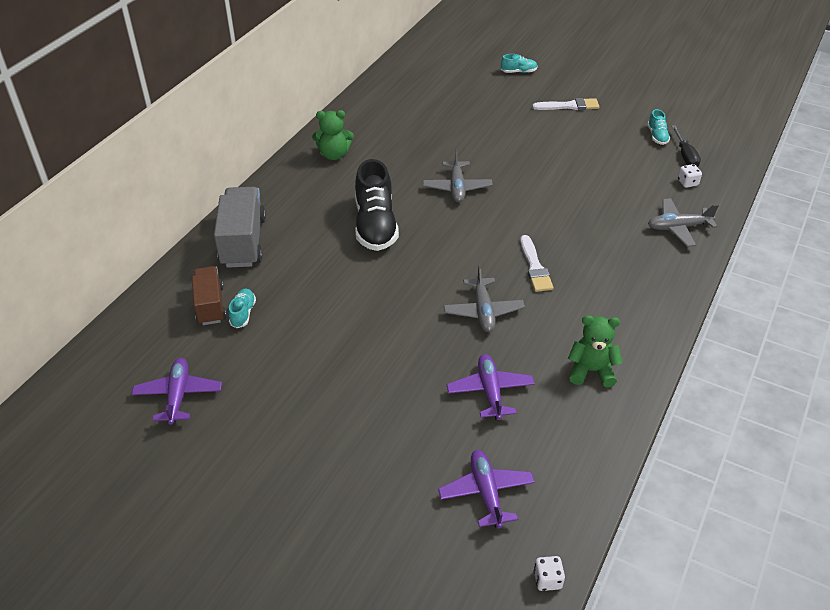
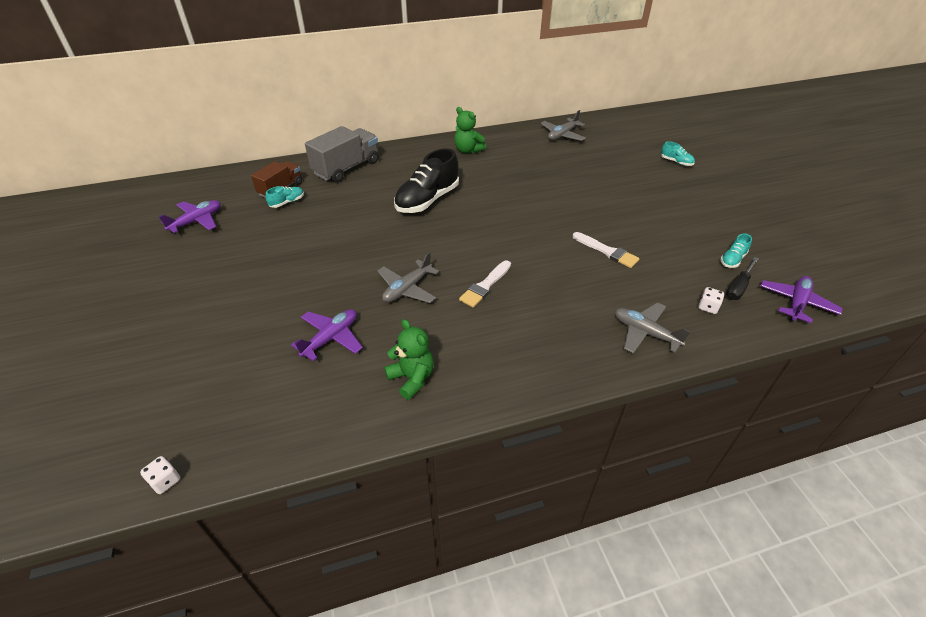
camera: 45 degrees right, 0 degrees up
(457, 188) = (513, 208): grey plane -> grey plane (562, 135)
(486, 492) = (228, 394): purple plane -> purple plane (796, 303)
(569, 106) = (683, 201): white brush -> white brush (607, 251)

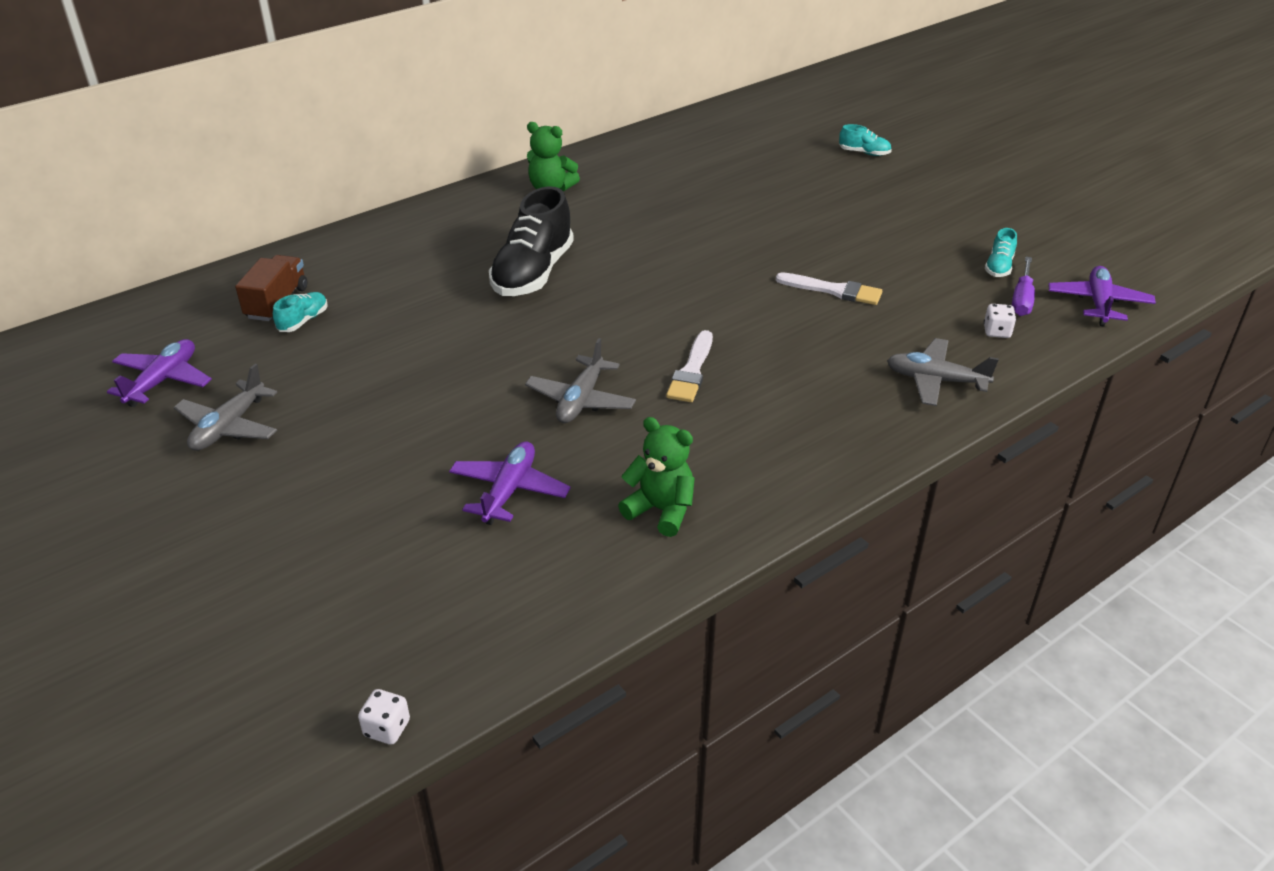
camera: 20 degrees left, 5 degrees down
(346, 168) = (369, 251): grey truck -> none
(562, 135) = (682, 142): grey plane -> grey plane (229, 427)
(738, 287) = (1022, 299): black screwdriver -> purple screwdriver

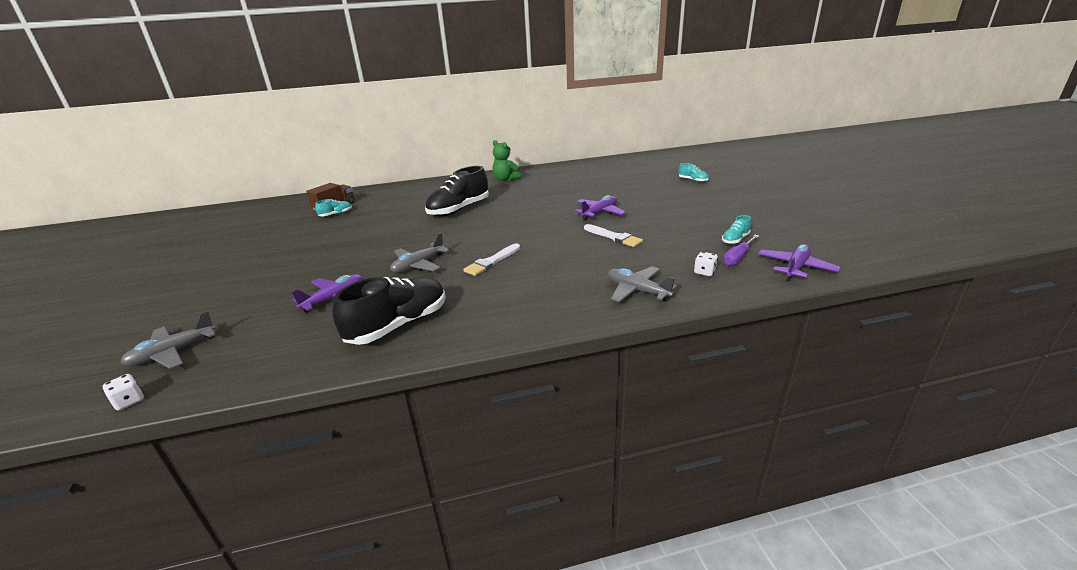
camera: 25 degrees right, 10 degrees down
(163, 380) = (253, 227): purple plane -> purple plane (599, 213)
(229, 427) = (253, 248): grey plane -> grey plane (173, 352)
(661, 510) = (398, 325): green teddy bear -> black shoe

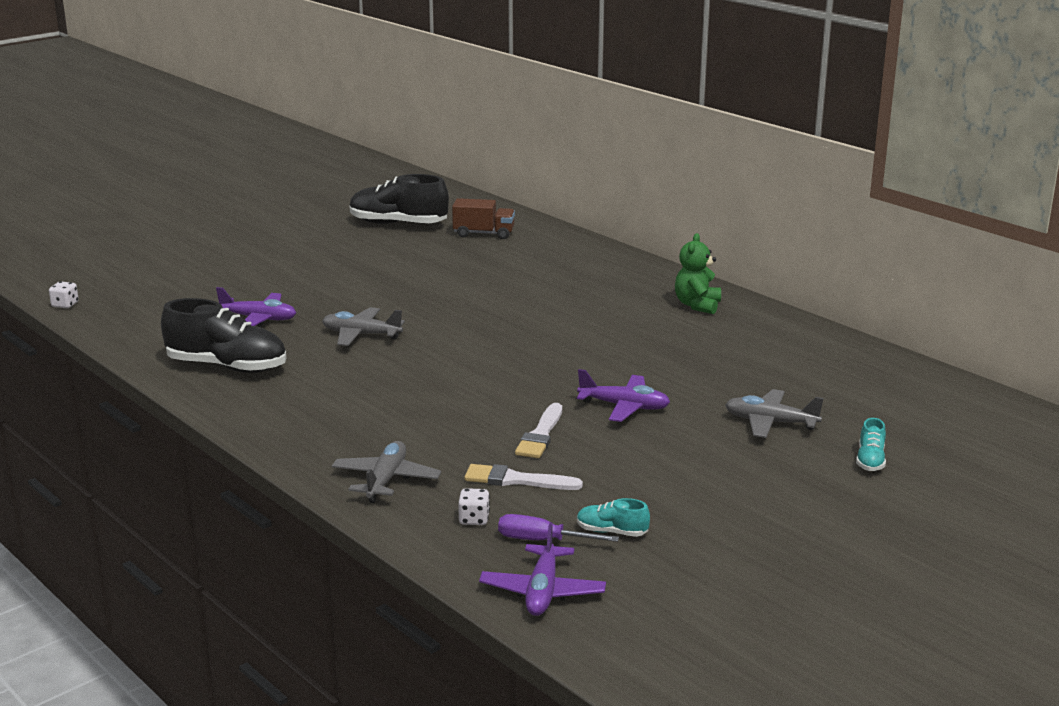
camera: 60 degrees right, 5 degrees down
(173, 352) = (132, 290): grey plane -> grey plane (770, 422)
(336, 214) = (461, 243): turquoise shoe -> none
(459, 209) = (543, 308): black shoe -> black shoe (398, 224)
(491, 262) = (400, 373): white brush -> white brush (516, 480)
(795, 268) = (542, 591): purple plane -> purple plane turned 90 degrees clockwise

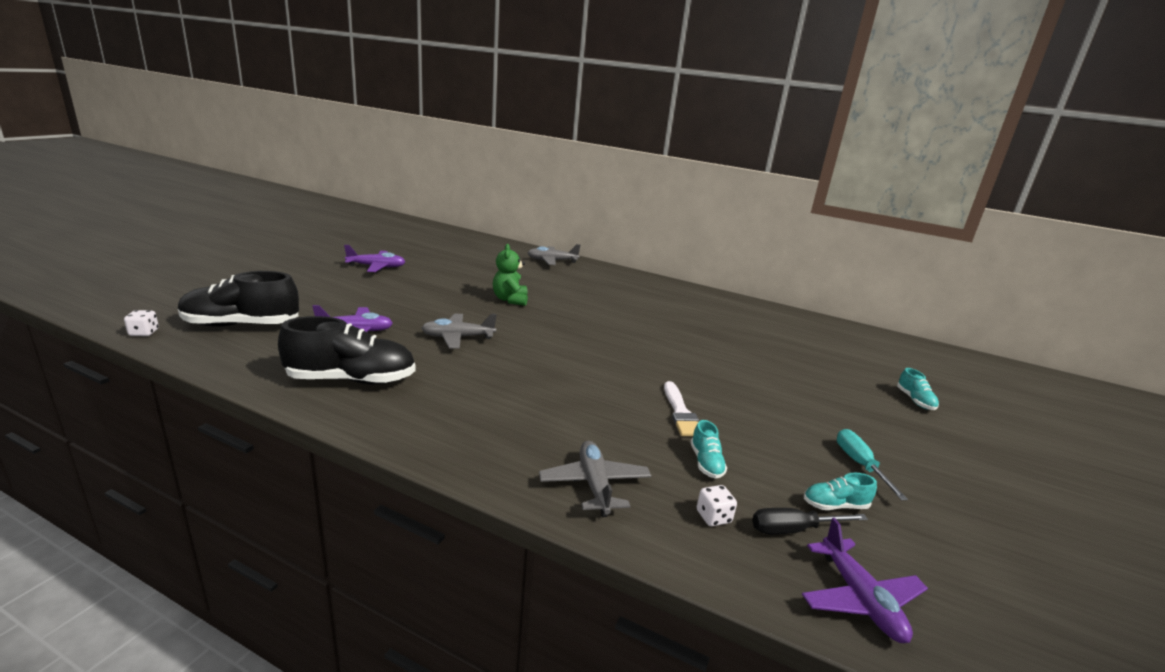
camera: 25 degrees left, 0 degrees up
(398, 224) = (422, 251): black shoe -> black shoe (241, 325)
(483, 234) = (491, 255): brown truck -> none
(516, 480) = (706, 463): white brush -> turquoise shoe
(542, 540) = (793, 530): purple screwdriver -> black screwdriver
(624, 407) = (714, 378): purple plane -> purple plane (377, 267)
(691, 506) = (859, 464): none -> turquoise screwdriver
(697, 305) = (678, 296): green teddy bear -> green teddy bear (510, 300)
(770, 422) = (821, 378): grey plane -> grey plane (552, 261)

